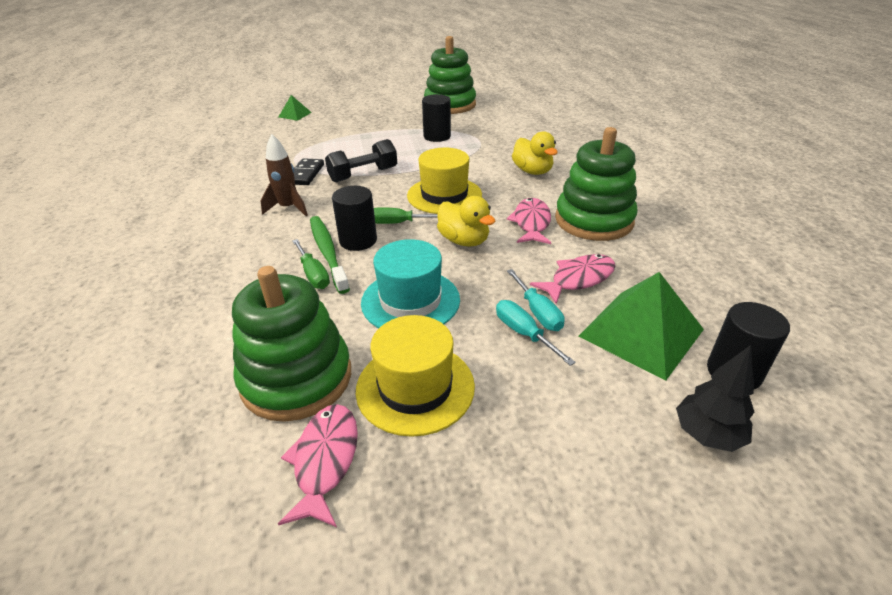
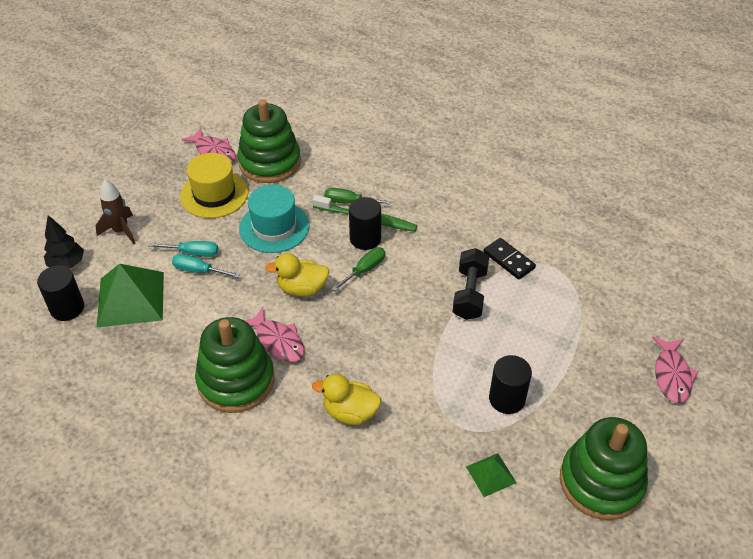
camera: 130 degrees right, 10 degrees up
(288, 208) = (453, 226): brown rocket -> brown rocket (121, 231)
(295, 114) = (689, 319): green pyramid -> green pyramid (491, 474)
(444, 195) = (376, 321): yellow hat -> none
(578, 279) = (197, 312): pink fish -> pink fish (672, 375)

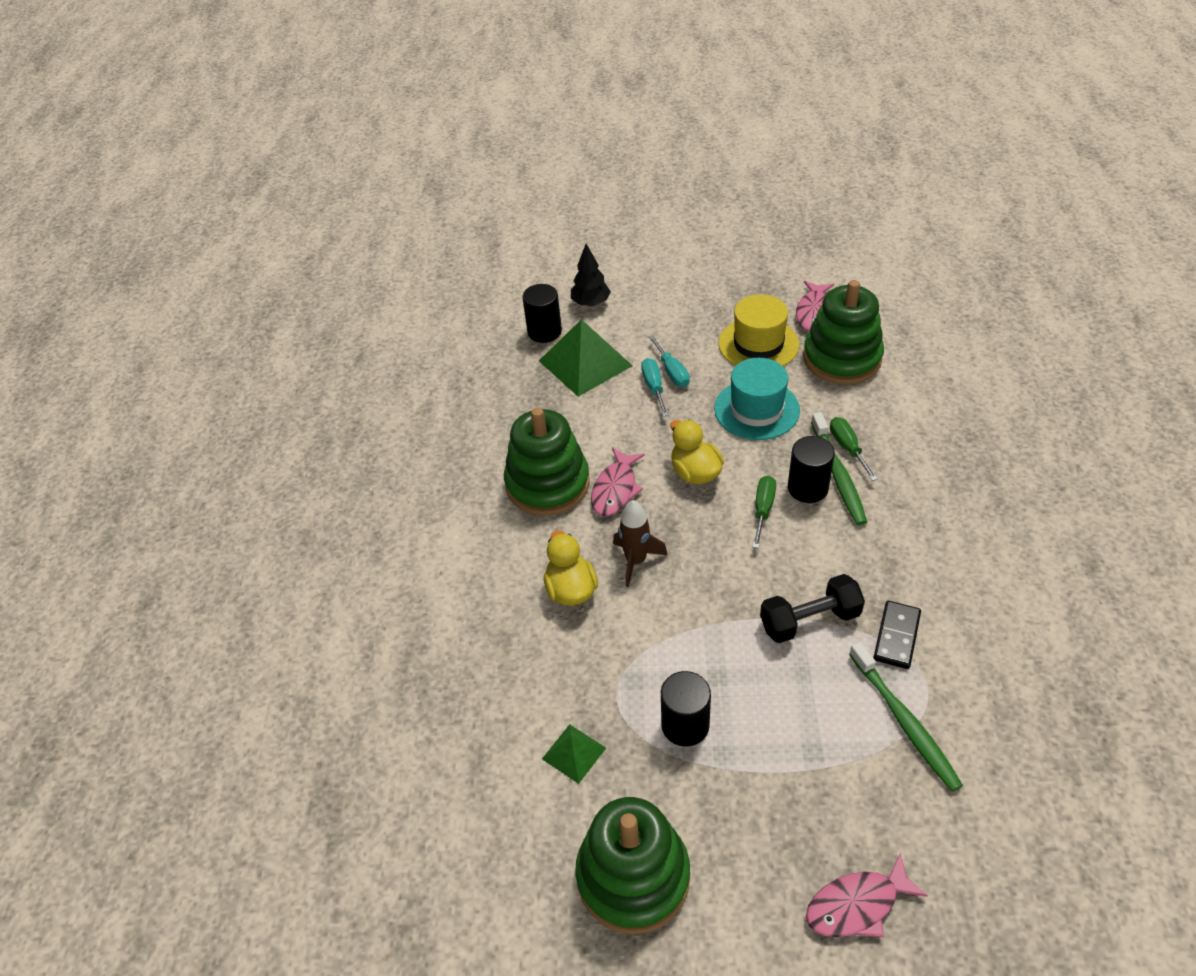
camera: 65 degrees right, 0 degrees up
(121, 231) = (656, 312): brown rocket -> brown rocket (636, 561)
(364, 270) = (763, 509): green screwdriver -> green screwdriver turned 90 degrees counterclockwise
(569, 289) = (905, 722): none -> green toothbrush

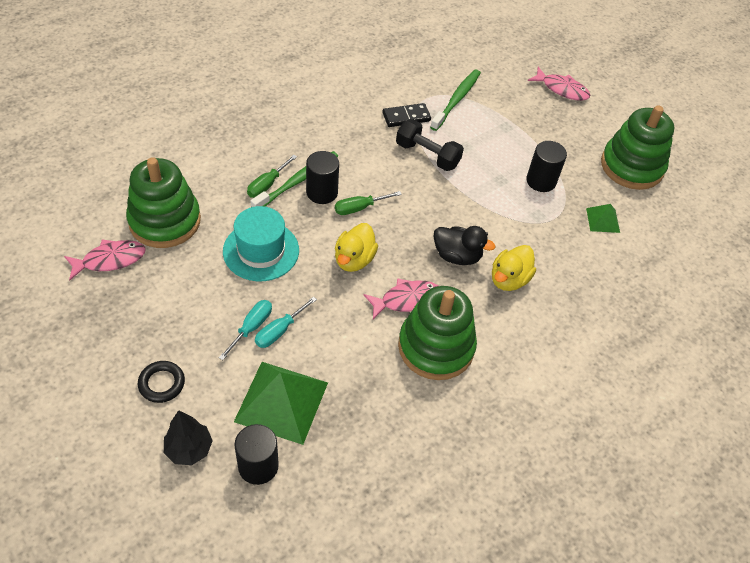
camera: 135 degrees left, 5 degrees up
(636, 561) = (457, 256): brown rocket -> black duck
(659, 306) = (162, 383): none -> black ring
(758, 344) = (177, 282): yellow hat -> none

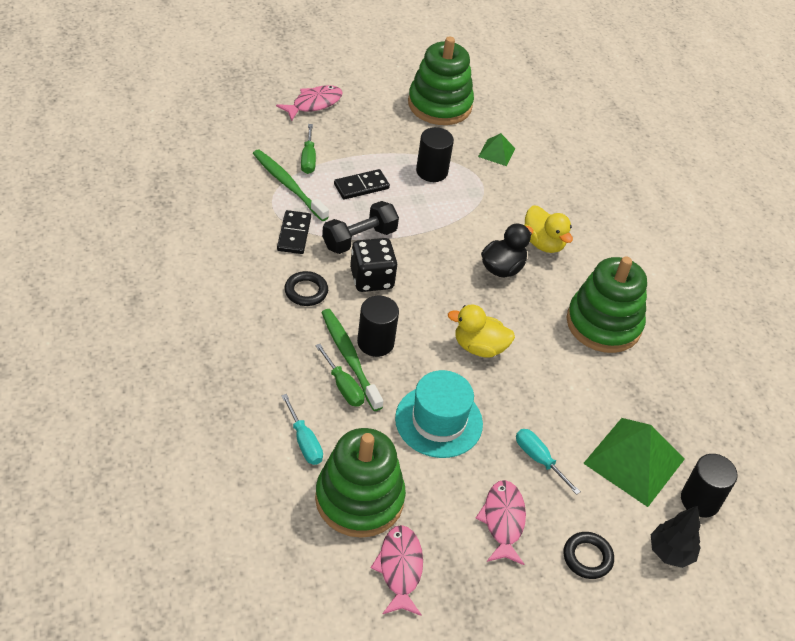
camera: 70 degrees left, 5 degrees down
(279, 331) = (550, 437): turquoise screwdriver -> turquoise screwdriver (304, 441)
(351, 139) = (306, 291): none -> black ring
(354, 259) = (479, 347): yellow duck -> yellow duck turned 150 degrees clockwise
(359, 208) = (411, 319): green screwdriver -> green screwdriver (308, 159)
(388, 173) = (371, 279): none -> black dice
(406, 300) = (543, 325): pink fish -> pink fish (503, 521)
(488, 141) = (361, 186): none -> black domino

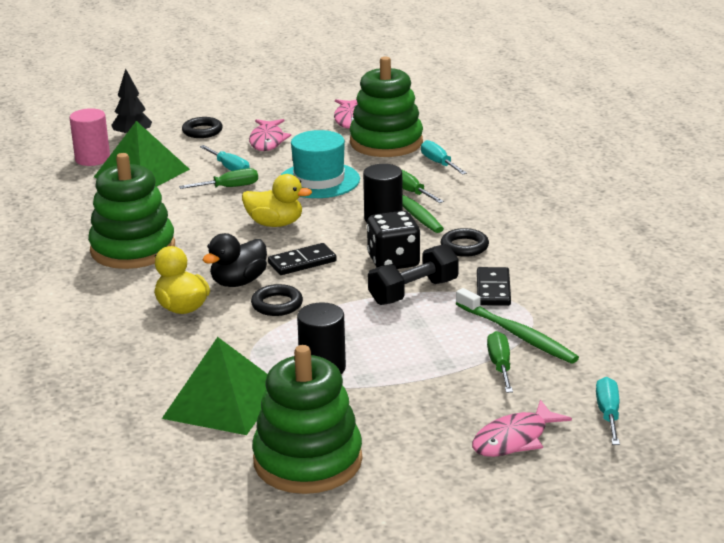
camera: 175 degrees left, 20 degrees down
(249, 113) = (608, 414): none -> turquoise screwdriver
(361, 186) = (419, 342): black domino -> black domino (302, 262)
(468, 238) = (277, 304): none -> black ring
(496, 152) = (223, 401): green pyramid -> green pyramid, size x1.99
(533, 419) = (229, 187): none -> green screwdriver
(700, 500) = (92, 159): black cylinder -> pink cylinder

